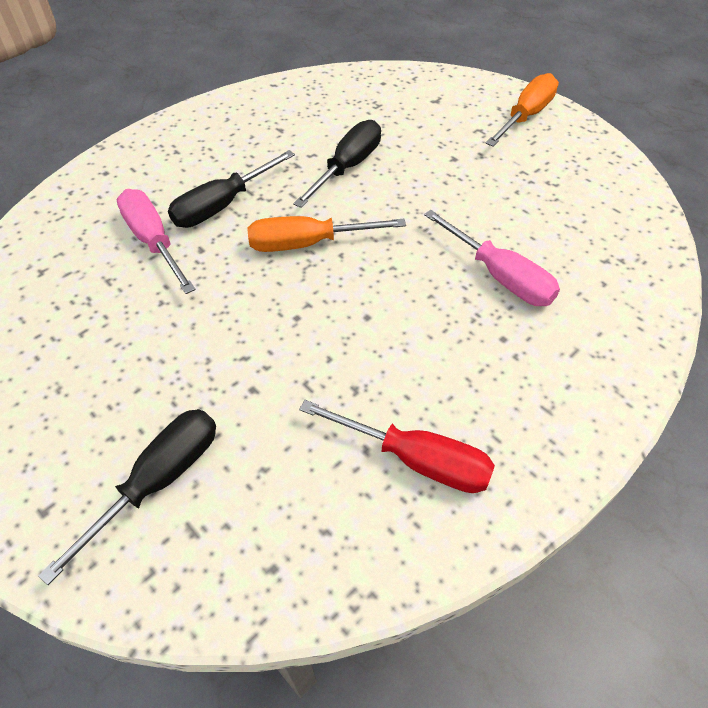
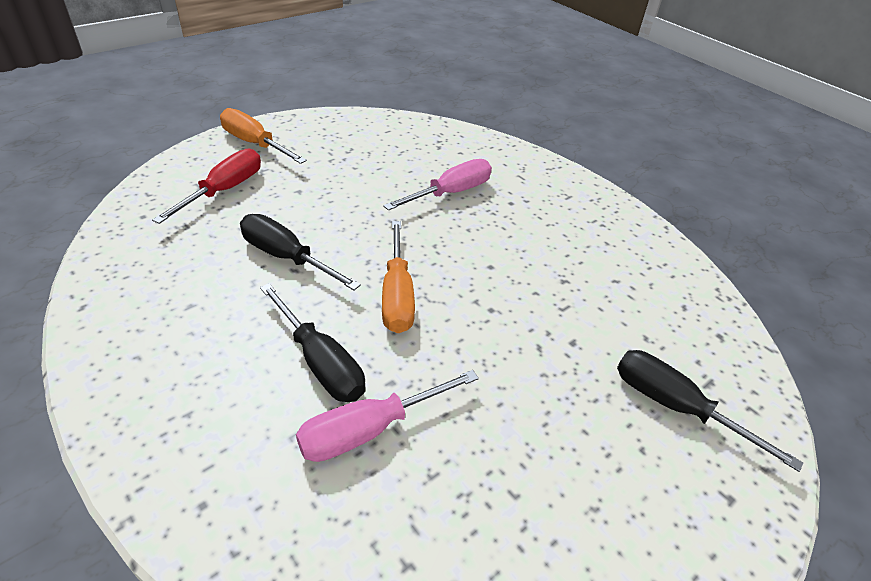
camera: 90 degrees left, 10 degrees down
(415, 459) = (618, 257): red screwdriver -> red screwdriver (224, 190)

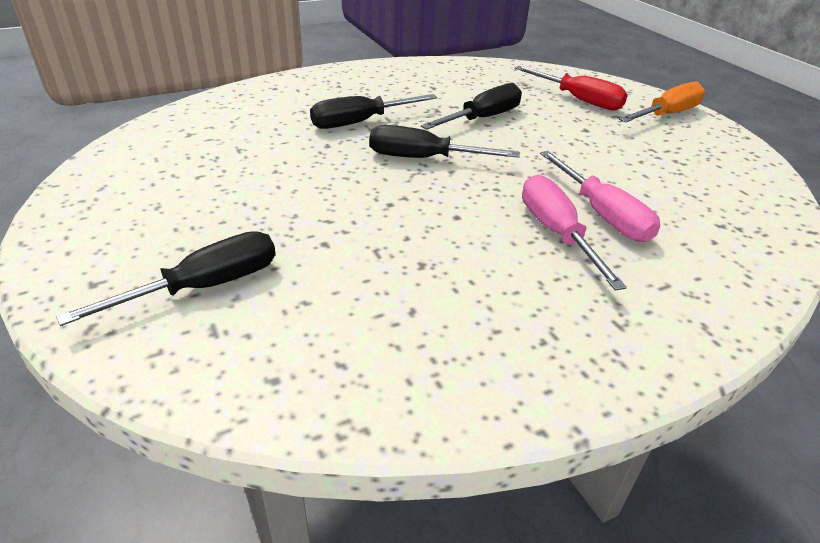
camera: 105 degrees right, 5 degrees down
(370, 429) = (290, 133): pink screwdriver -> pink screwdriver (556, 233)
(397, 295) = (424, 158): orange screwdriver -> black screwdriver

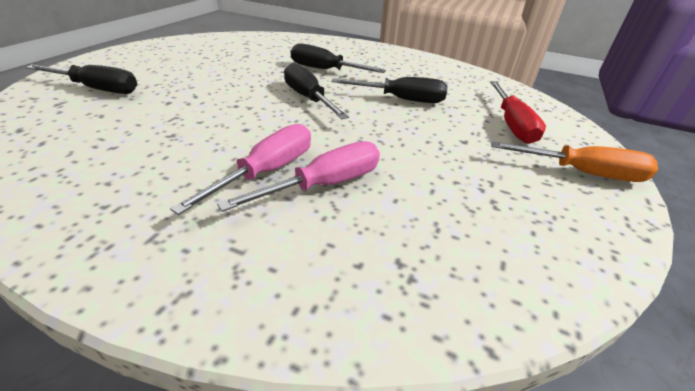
camera: 50 degrees right, 0 degrees up
(602, 214) = (324, 185): pink screwdriver -> pink screwdriver turned 150 degrees counterclockwise

